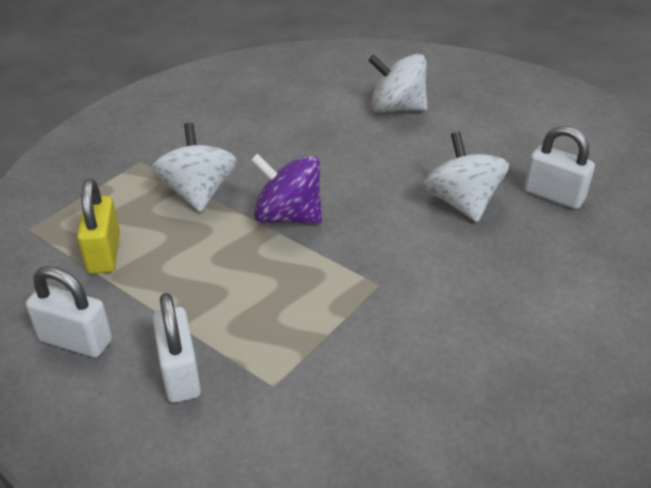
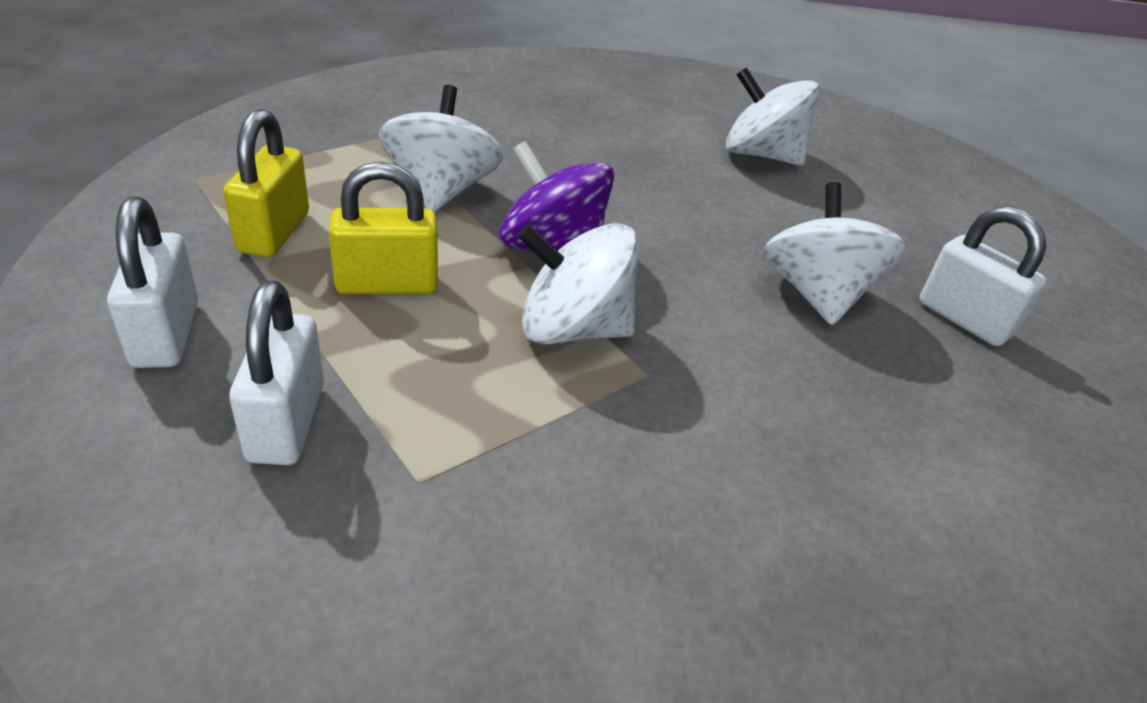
camera: 10 degrees right, 0 degrees up
(76, 340) = (166, 334): white padlock -> white padlock turned 45 degrees clockwise
(195, 269) = (387, 284): none -> yellow padlock
(323, 267) = (572, 329): none -> white spinning top

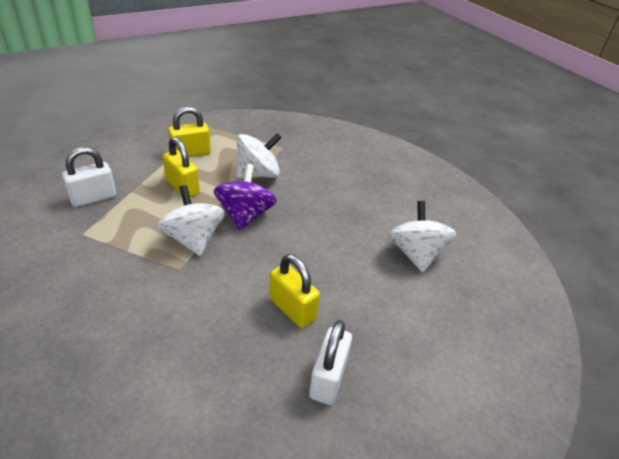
camera: 60 degrees right, 0 degrees up
(166, 334) = (119, 159): white padlock -> none
(816, 294) = (292, 309): white spinning top -> yellow padlock

